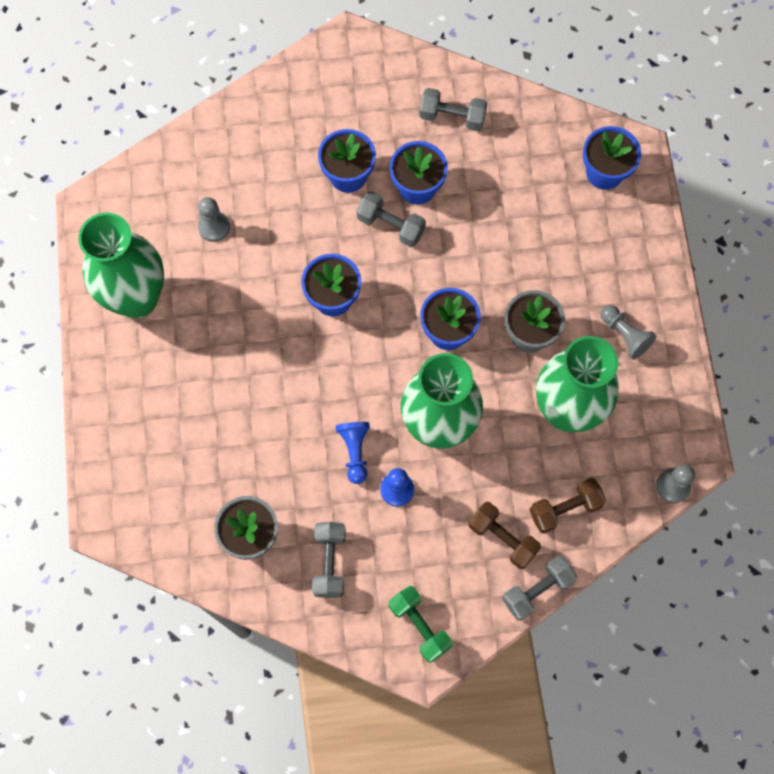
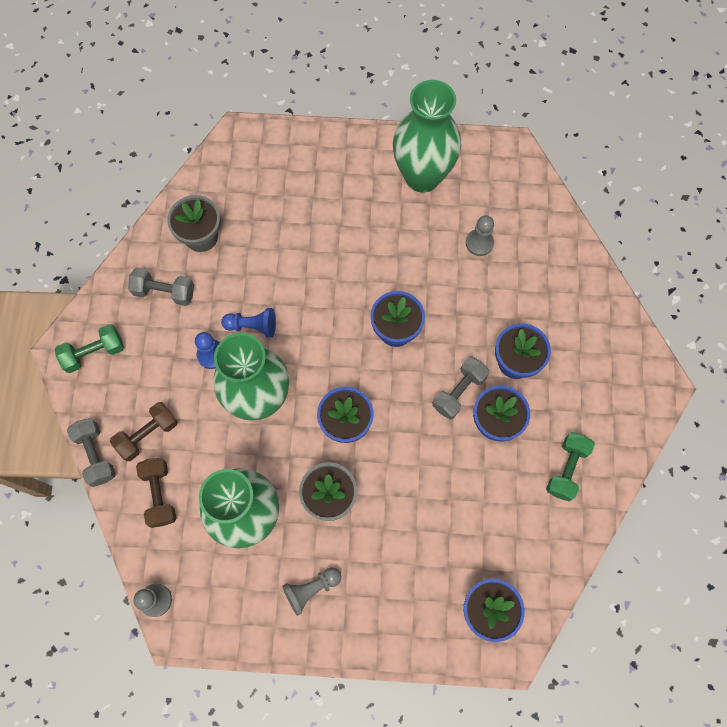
camera: 100 degrees right, 0 degrees up
(452, 117) = (566, 469): grey dumbbell -> green dumbbell

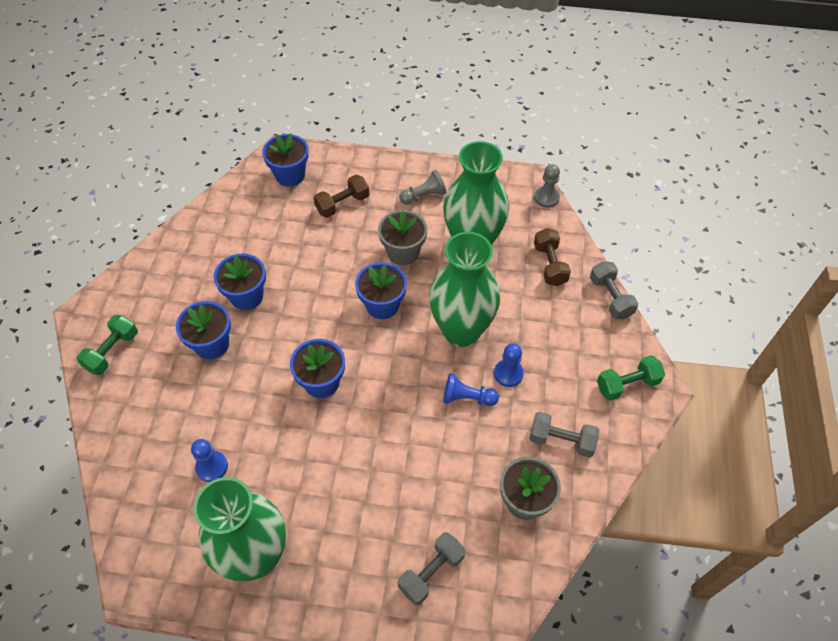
camera: 175 degrees left, 15 degrees down
(148, 434) = (565, 310): brown dumbbell -> brown dumbbell (342, 204)
(459, 391) = (273, 323): grey dumbbell -> grey dumbbell (431, 572)
(479, 243) = (212, 467): grey pawn -> blue pawn
(566, 469) = (196, 257): green dumbbell -> green dumbbell (112, 351)

